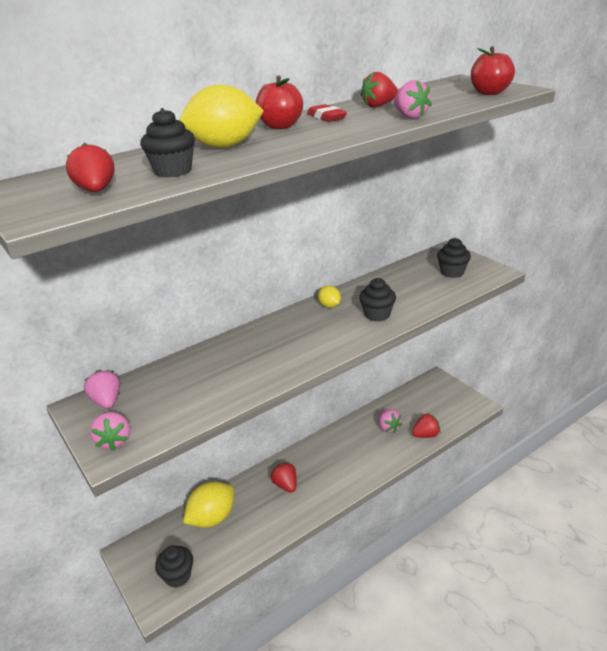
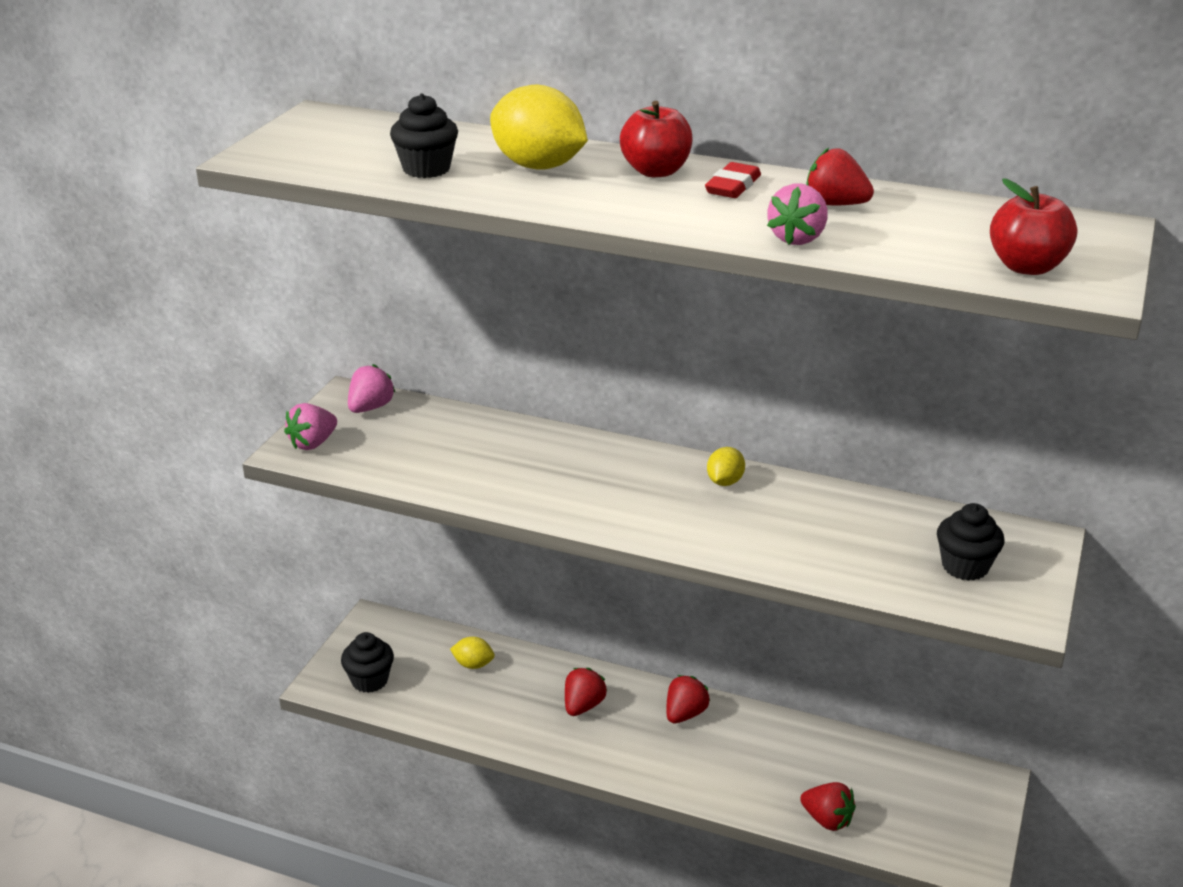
camera: 55 degrees right, 0 degrees up
(96, 191) = (338, 155): red strawberry -> red strawberry (685, 714)
(212, 518) = (473, 664): yellow lemon -> yellow lemon, size x0.51
(377, 315) = (745, 532): black cupcake -> none
(388, 428) = (801, 767): pink strawberry -> none

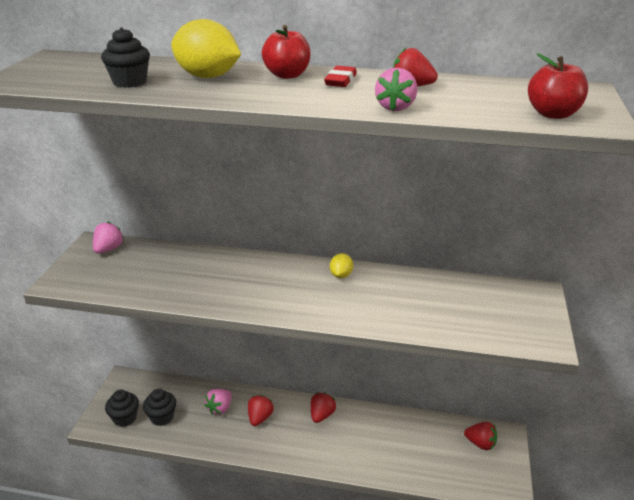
camera: 10 degrees left, 0 degrees up
(313, 443) = (71, 276): pink strawberry -> pink strawberry (220, 408)
(473, 664) = (189, 399): yellow lemon -> none
(827, 820) = (418, 473): red strawberry -> red strawberry (480, 443)
(965, 566) = (500, 314): black cupcake -> black cupcake (162, 417)

